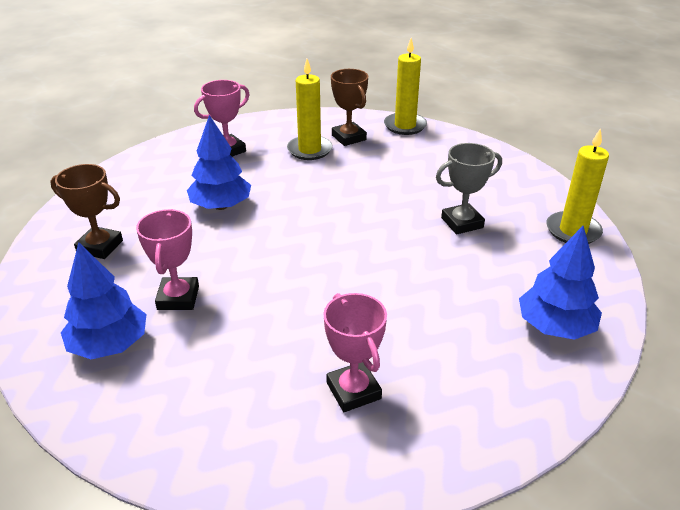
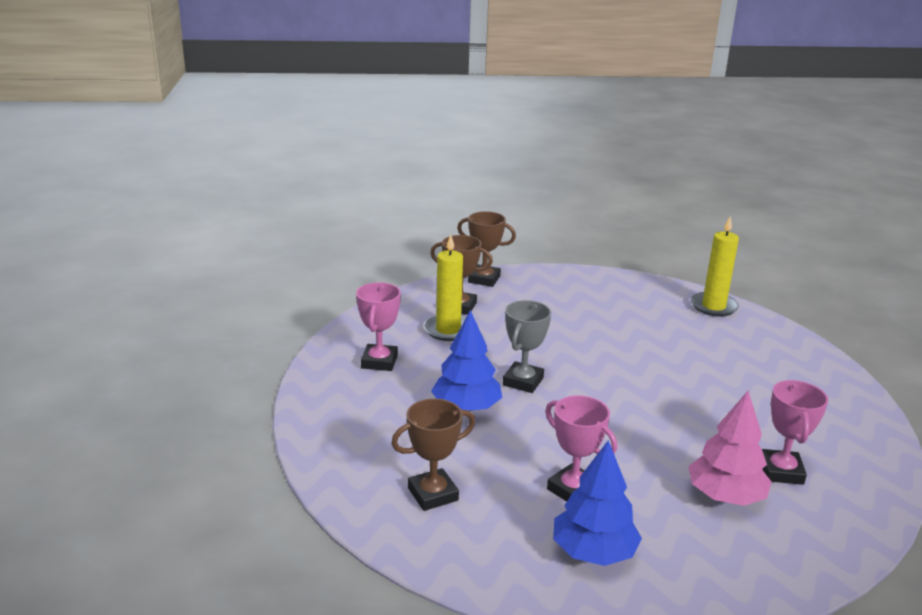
camera: 45 degrees left, 10 degrees down
(268, 376) = (725, 496): none -> pink tree
(353, 391) = (781, 471): pink trophy -> pink trophy turned 75 degrees clockwise
(405, 126) = (484, 279): yellow candle -> brown trophy
(462, 223) = (648, 333): grey trophy -> grey trophy (523, 381)
(555, 327) = (801, 369): blue tree -> none

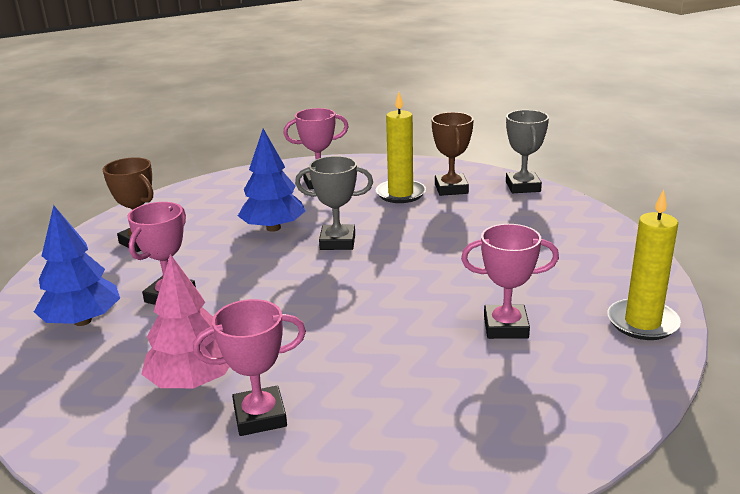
camera: 70 degrees right, 0 degrees up
(484, 279) = (523, 187): brown trophy -> grey trophy
(699, 349) = (505, 327): none -> pink trophy

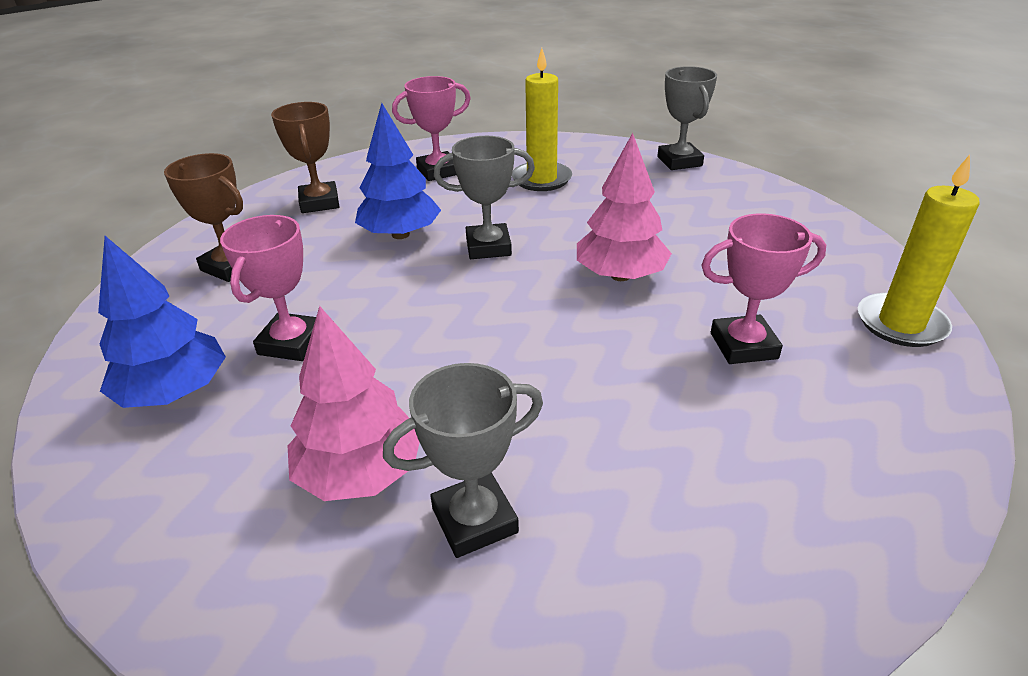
camera: 10 degrees left, 10 degrees up
(260, 416) = (474, 520): pink trophy -> grey trophy
(432, 270) = (620, 275): none -> pink tree
(451, 189) = (598, 169): brown trophy -> brown trophy (319, 202)

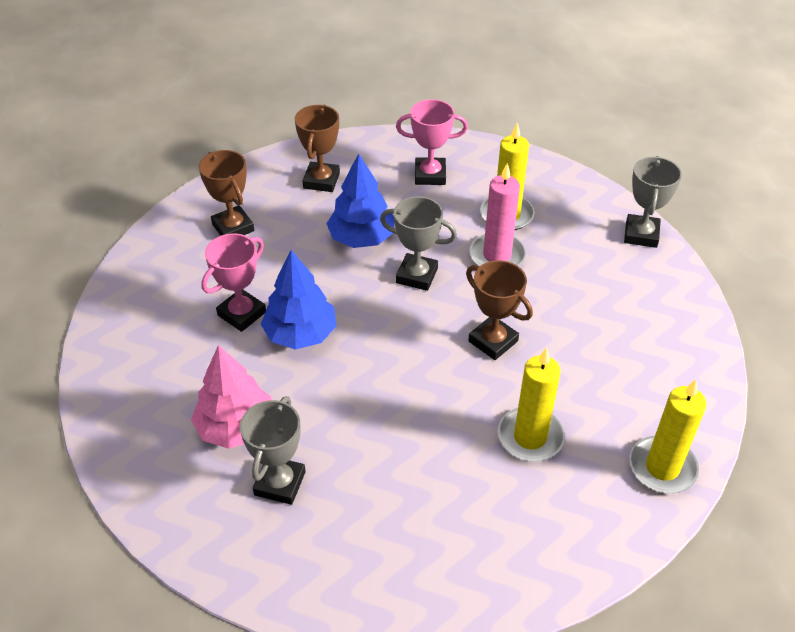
camera: 25 degrees right, 10 degrees up
(175, 392) = (160, 326): blue tree -> blue tree (300, 334)
(474, 520) = (280, 483): grey trophy -> grey trophy turned 75 degrees counterclockwise
(560, 209) = (497, 255): none -> pink candle
(620, 275) = (493, 341): pink tree -> brown trophy
(743, 345) = (530, 437): pink trophy -> yellow candle

